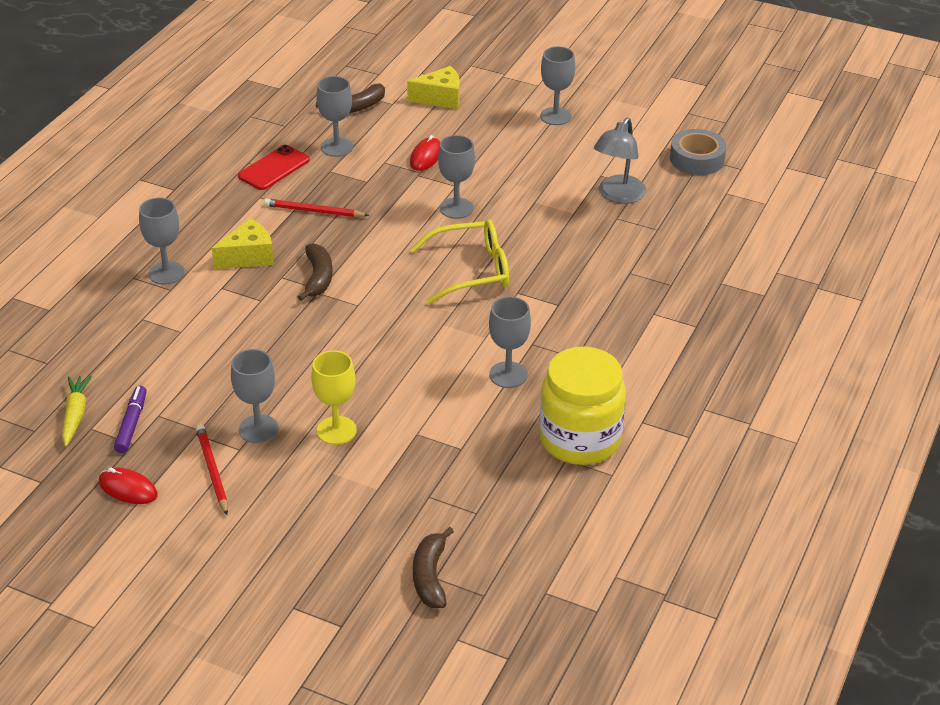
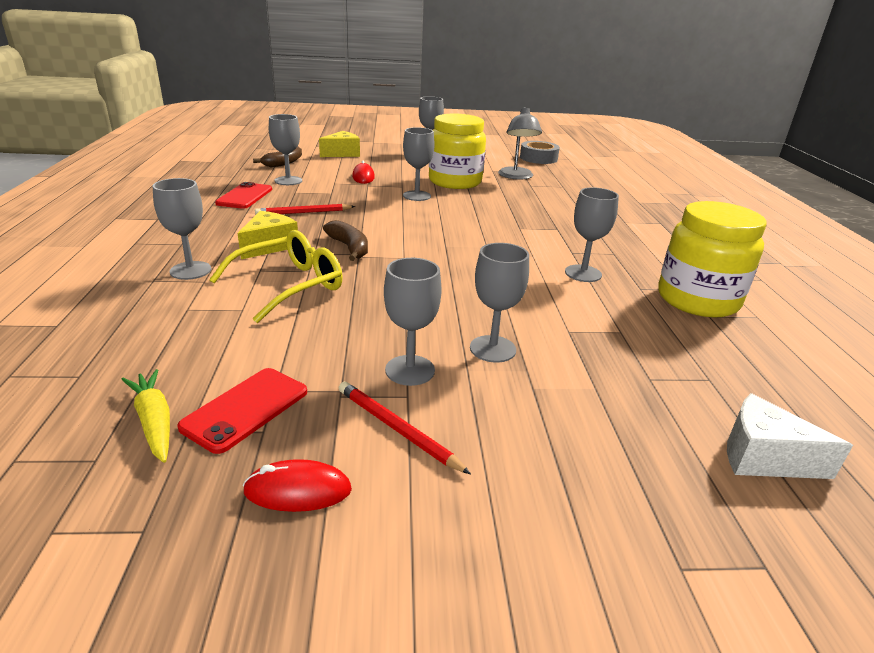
camera: 30 degrees left, 10 degrees down
(132, 424) = (246, 409): purple marker -> red phone
(336, 430) = (492, 349): yellow goblet -> grey goblet
(430, 576) = (763, 457): brown banana -> white cheese
(471, 271) = (471, 223): yellow glasses -> yellow glasses (289, 285)
(527, 190) = (455, 182): none -> yellow jar

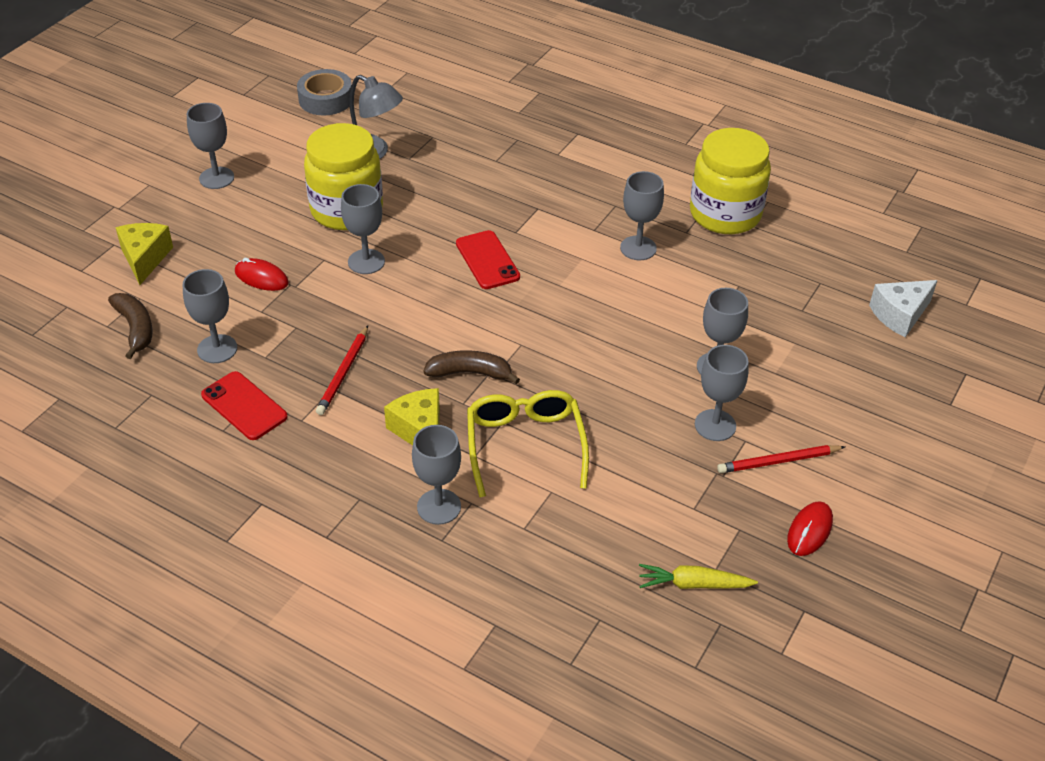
camera: 55 degrees left, 15 degrees up
(246, 409) = (708, 531): red phone -> red phone (487, 260)

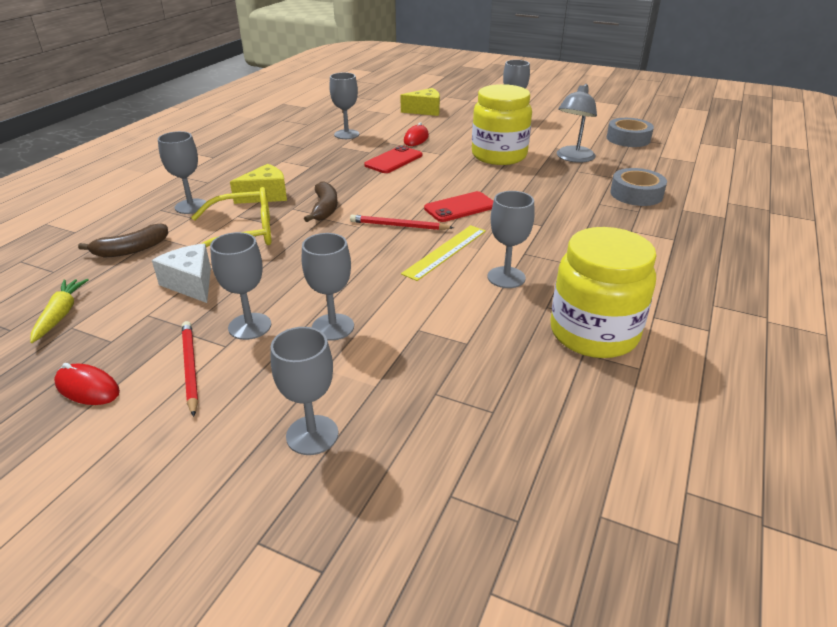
camera: 85 degrees right, 10 degrees down
(135, 328) = (363, 115): brown banana -> brown banana (131, 249)
(244, 406) = (296, 145): red phone -> red phone (393, 160)
(343, 372) = (325, 168): red pencil -> red pencil (399, 226)
(366, 262) = (443, 166): grey goblet -> grey goblet (312, 435)
(479, 131) = (636, 194): none -> grey tape
(586, 282) = (445, 252): none -> yellow ruler
(899, 315) = (444, 494): white cheese -> white cheese (191, 283)

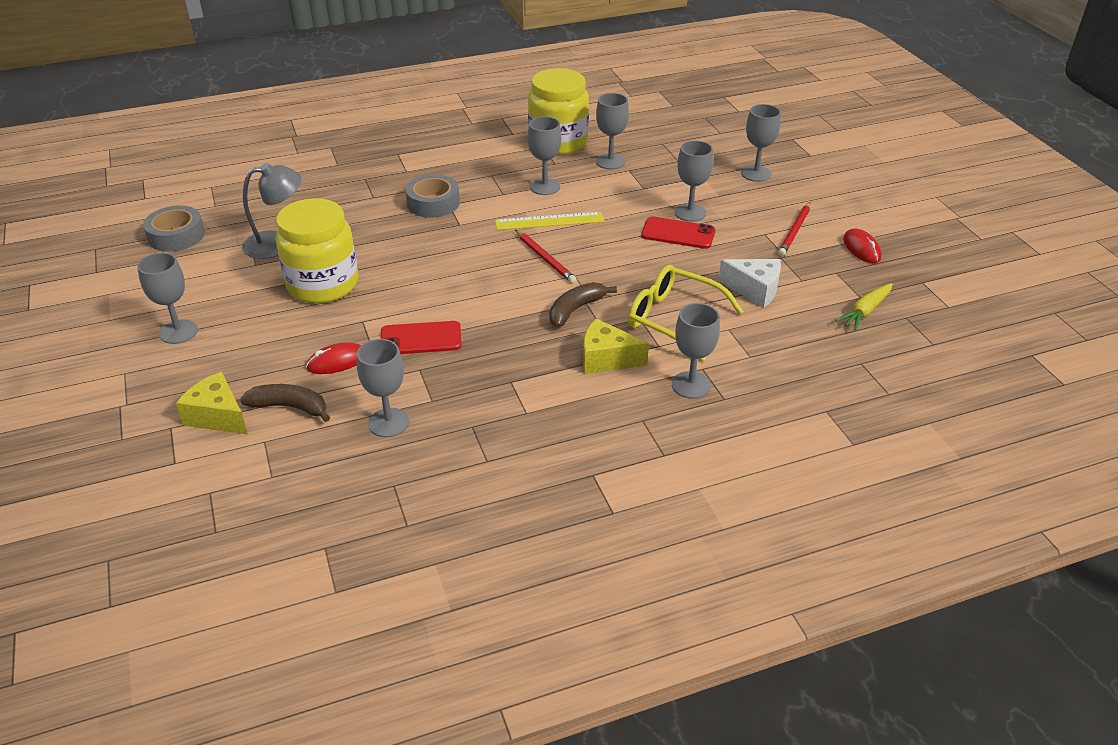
camera: 135 degrees left, 5 degrees up
(131, 249) = (782, 353): brown banana -> brown banana (289, 407)
(191, 283) = (754, 290): white cheese -> white cheese turned 75 degrees counterclockwise
(250, 326) = (739, 238): grey goblet -> grey goblet (610, 162)
(460, 207) = (471, 249): red phone -> red phone (678, 233)
(636, 194) = (331, 189): grey tape -> grey tape (433, 203)

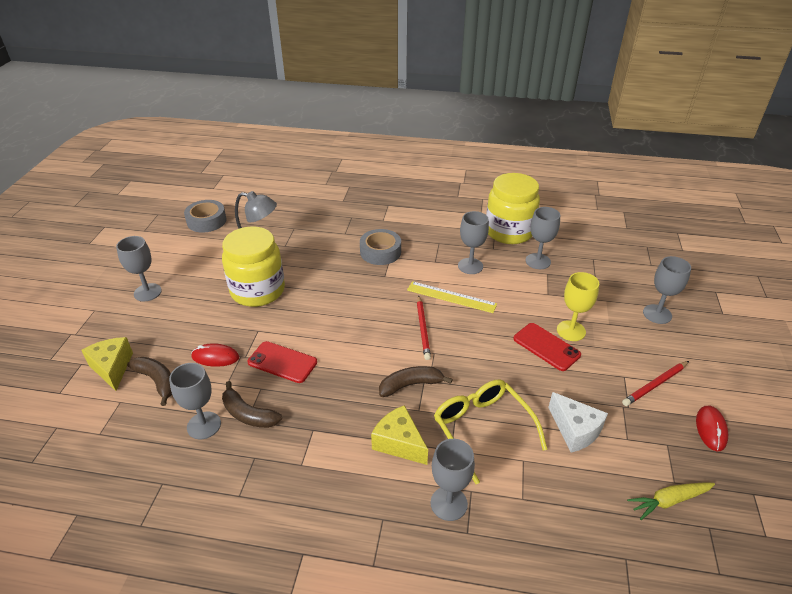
camera: 30 degrees right, 0 degrees up
(429, 395) = (248, 414): none -> brown banana
(690, 212) = (571, 331): grey goblet -> yellow goblet

